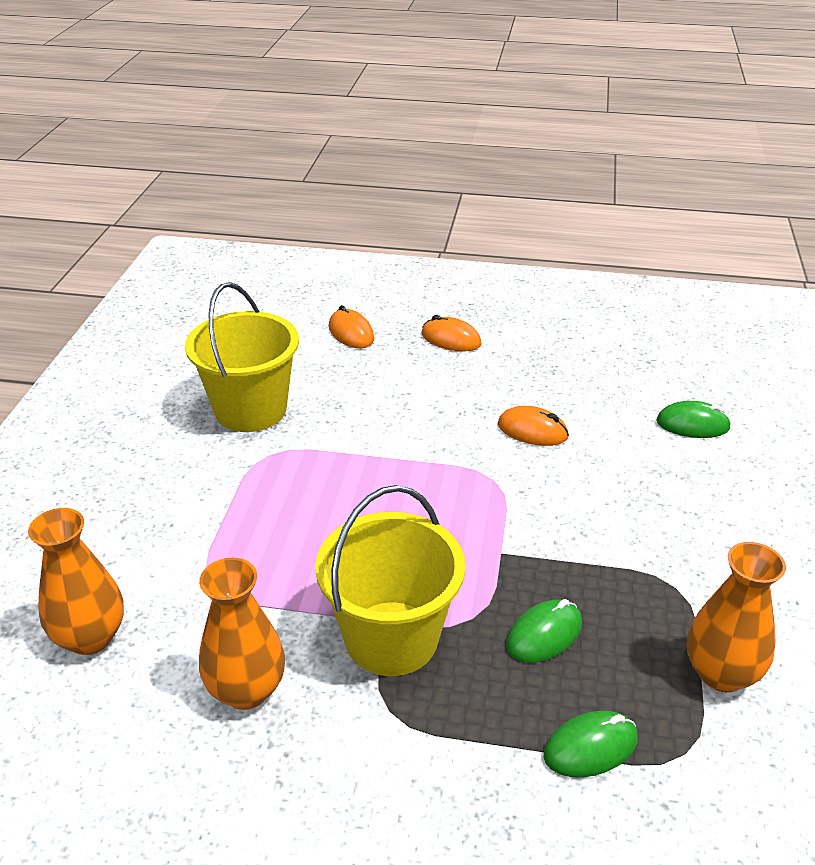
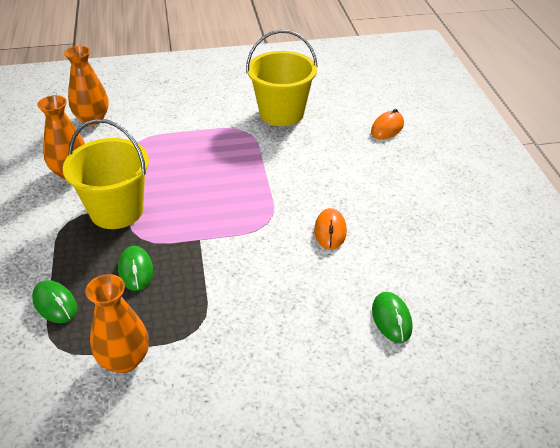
camera: 70 degrees right, 5 degrees up
(451, 339) = (413, 171): orange mouse -> none
(544, 635) = (135, 270): green mouse -> green mouse turned 45 degrees clockwise

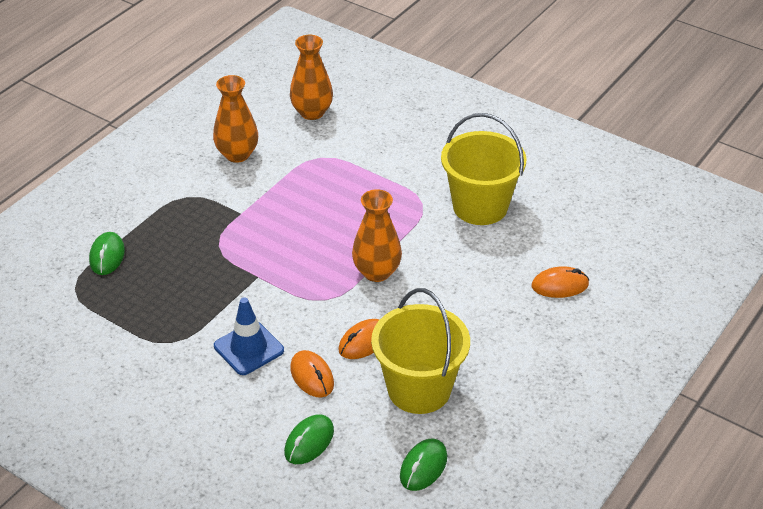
camera: 45 degrees right, 0 degrees up
(116, 211) = (229, 211): yellow bucket -> yellow bucket (419, 389)
(124, 360) = (101, 327): orange vase -> orange vase (377, 272)
(135, 270) = (184, 269): green mouse -> green mouse (423, 467)
(262, 290) = (249, 348): none -> blue traffic cone
(330, 276) = (312, 376): none -> orange mouse

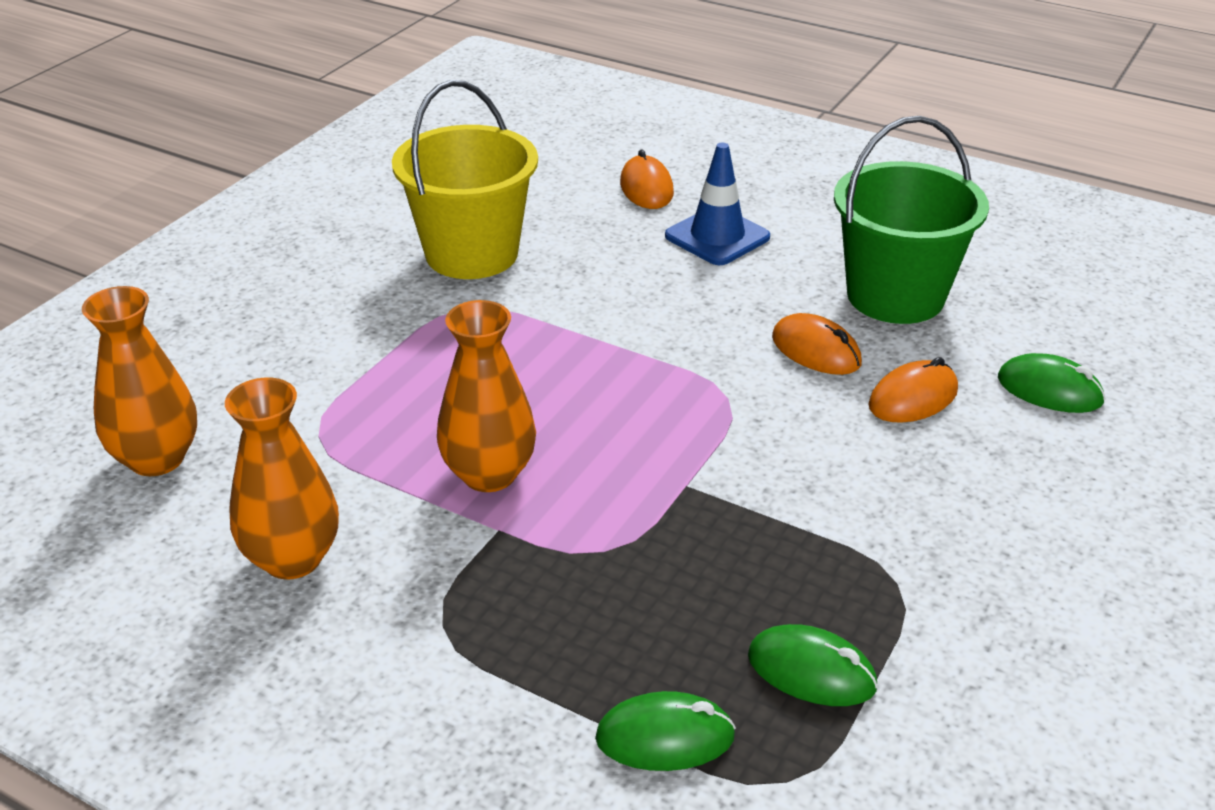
camera: 95 degrees left, 5 degrees down
(249, 348) = (876, 476): blue traffic cone -> blue traffic cone (717, 237)
(377, 272) = (648, 347): orange vase -> orange vase (489, 474)
(419, 389) = (895, 296): yellow bucket -> green bucket
(423, 467) = (1037, 287): green mouse -> green mouse (811, 671)

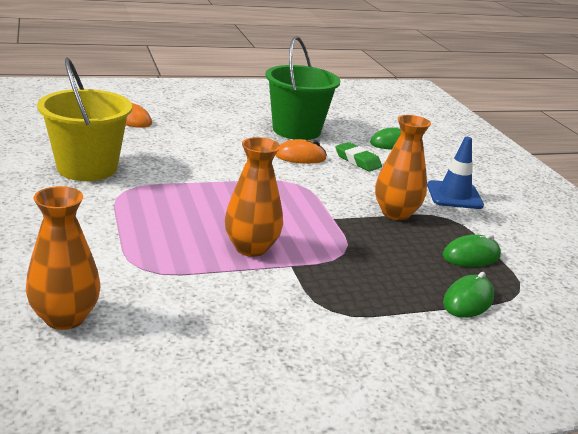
camera: 50 degrees left, 10 degrees down
(292, 558) = (221, 321): orange vase -> orange vase (395, 213)
(717, 237) = (194, 129): blue traffic cone -> blue traffic cone (454, 195)
(913, 398) = (357, 161): orange mouse -> green eraser

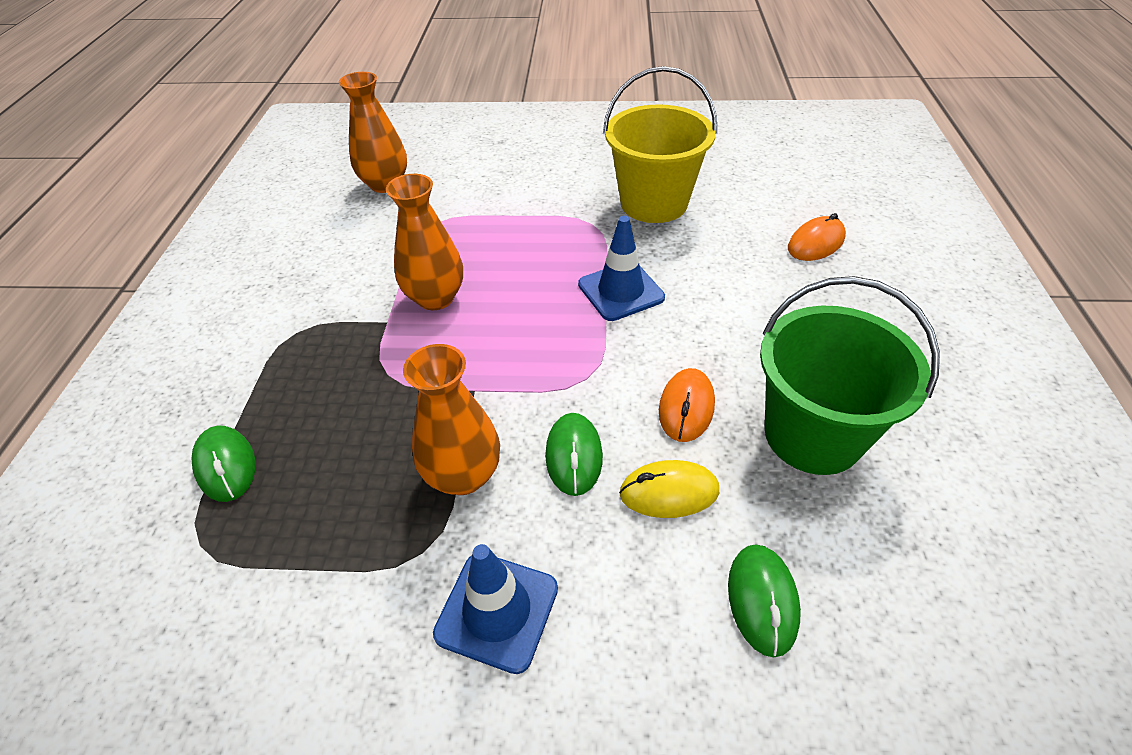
camera: 115 degrees right, 20 degrees up
(208, 177) = (621, 291): none -> blue traffic cone
(357, 161) = (669, 492): green eraser -> yellow mouse
(471, 256) = (307, 525): green mouse -> green mouse (574, 456)

